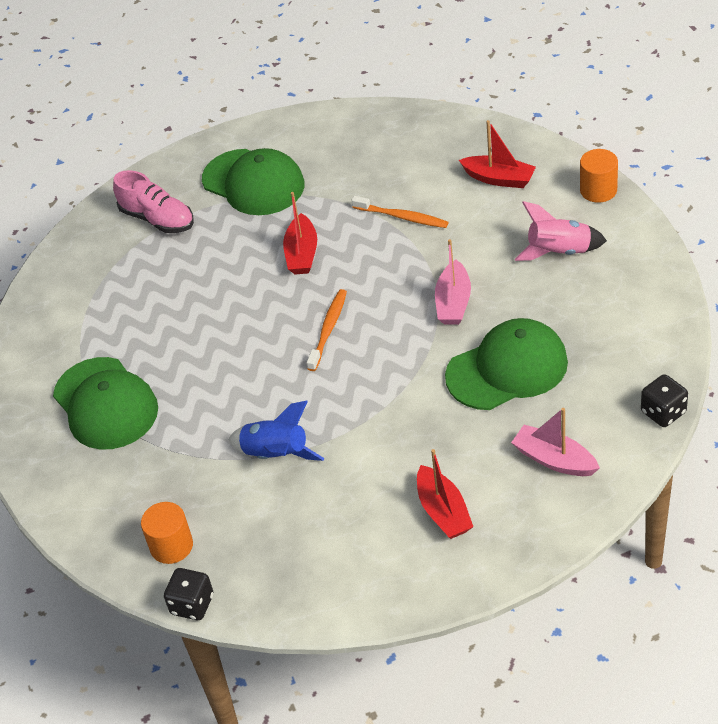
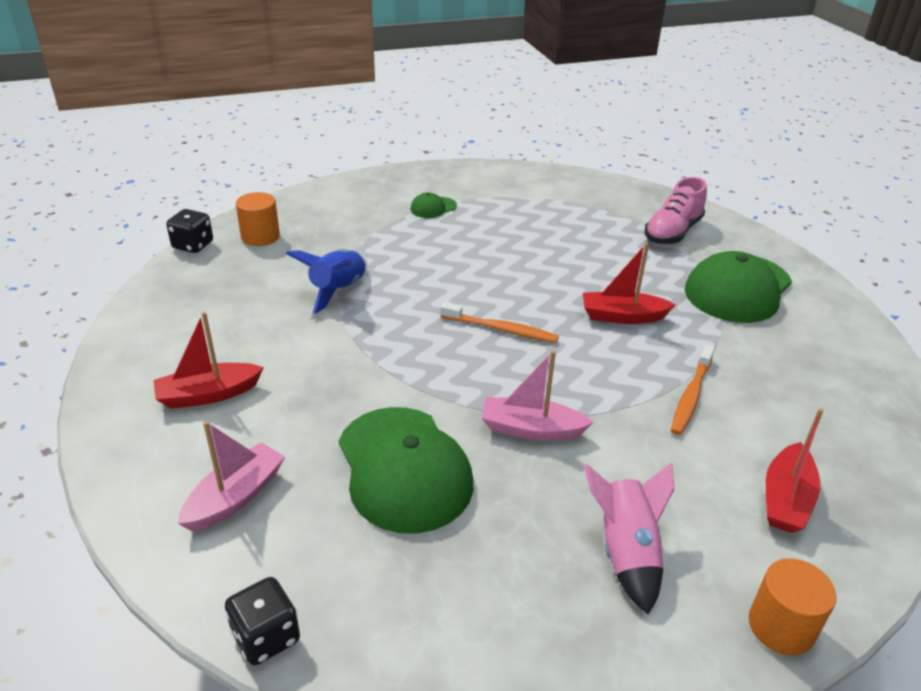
camera: 85 degrees right, 10 degrees down
(105, 404) = (433, 208): green cap -> green cap, size x0.44

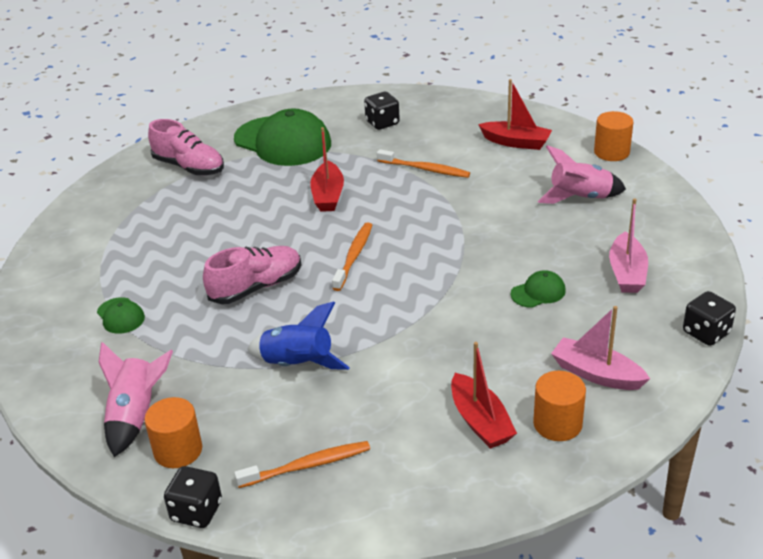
camera: 90 degrees left, 0 degrees up
(175, 450) = (557, 424): none -> orange cylinder
(210, 293) = (307, 466): none -> orange toothbrush
(307, 219) = (136, 416): none -> pink rocket
(403, 468) = (538, 292): green cap -> green cap, size x0.44
(458, 270) = (256, 287): none -> pink shoe
(531, 429) = (479, 236): pink boat -> pink boat (627, 273)
(807, 366) = (382, 123): none -> black dice

